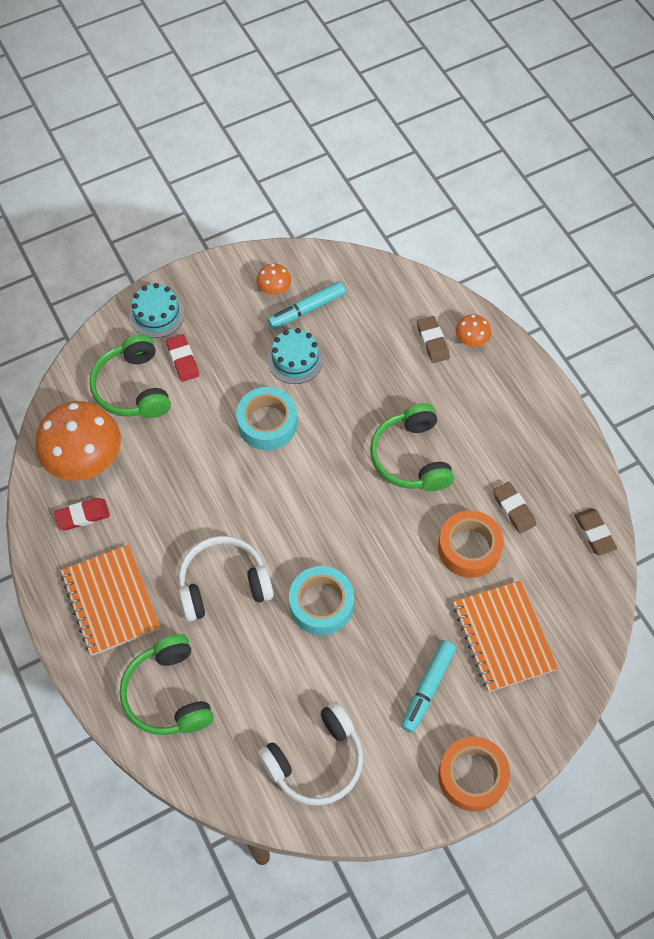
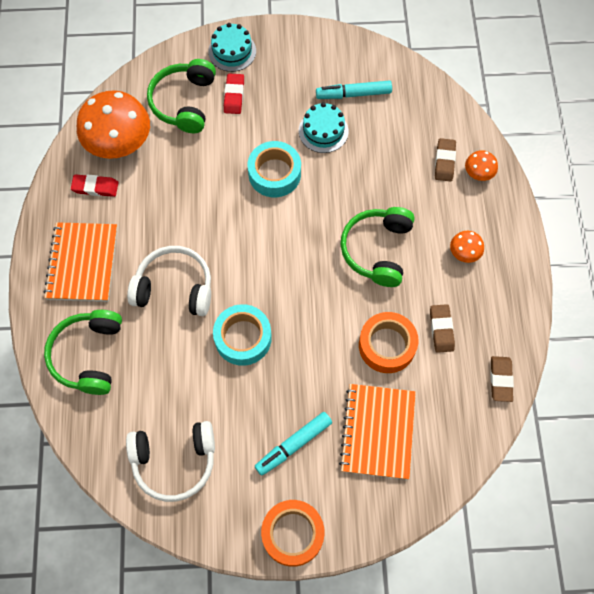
camera: 25 degrees right, 5 degrees up
(274, 289) = (336, 67): orange mushroom -> orange mushroom (464, 253)

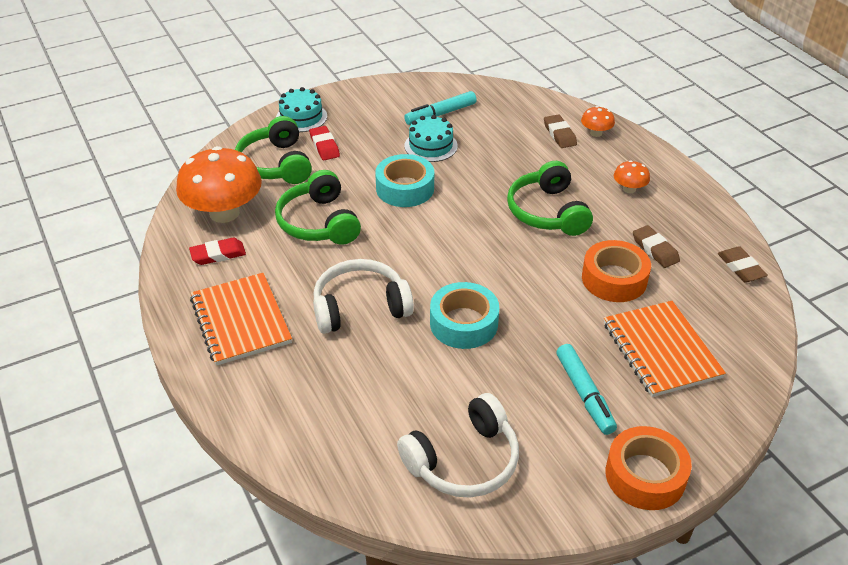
camera: 25 degrees left, 25 degrees down
(88, 355) = (297, 399): green headphones -> green headphones (318, 222)
(293, 445) = (584, 394): turquoise marker -> turquoise marker turned 45 degrees counterclockwise

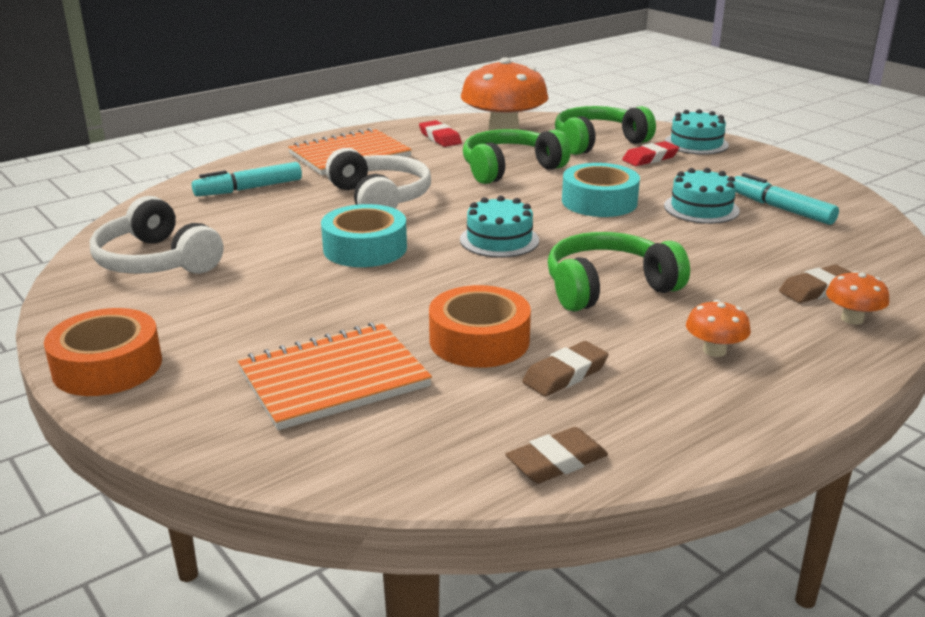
camera: 80 degrees right, 15 degrees down
(463, 249) = (499, 240): none -> turquoise cake
(584, 394) = (249, 324): turquoise marker -> turquoise marker (249, 189)

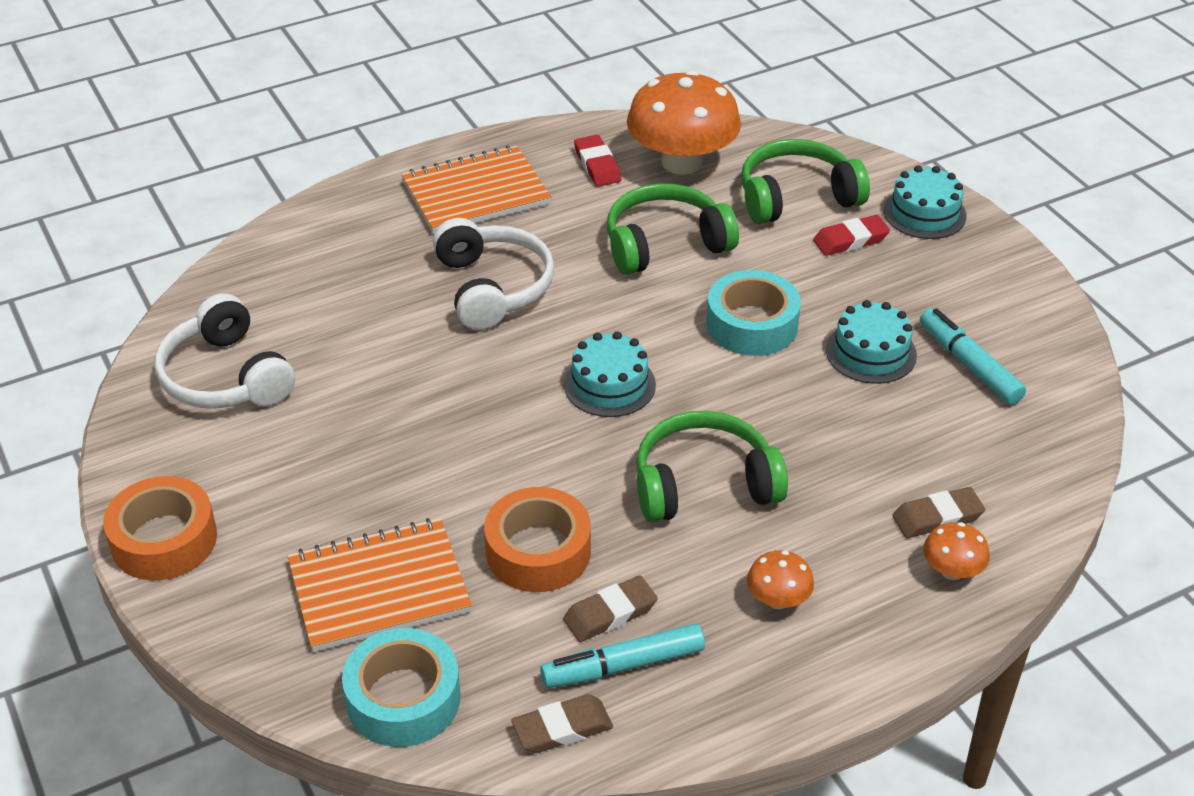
camera: 10 degrees right, 15 degrees up
(249, 189) = (344, 251): turquoise marker -> turquoise marker (623, 665)
(365, 248) = (454, 382): turquoise tape -> turquoise tape (403, 699)

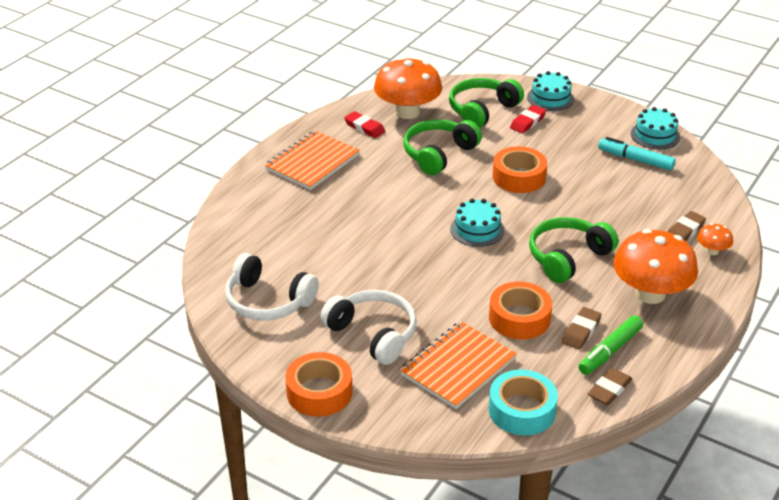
camera: 30 degrees left, 5 degrees down
(493, 287) = (370, 205): white headphones -> white headphones (373, 334)
(623, 665) = (610, 351): turquoise marker -> green marker
(752, 325) = (519, 177): turquoise tape -> orange tape
(778, 599) = (650, 294): orange mushroom -> orange mushroom, size x2.23
(871, 352) = (586, 170): turquoise cake -> turquoise cake (655, 135)

